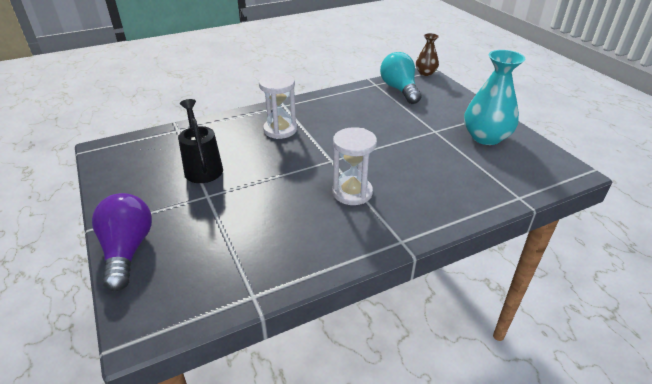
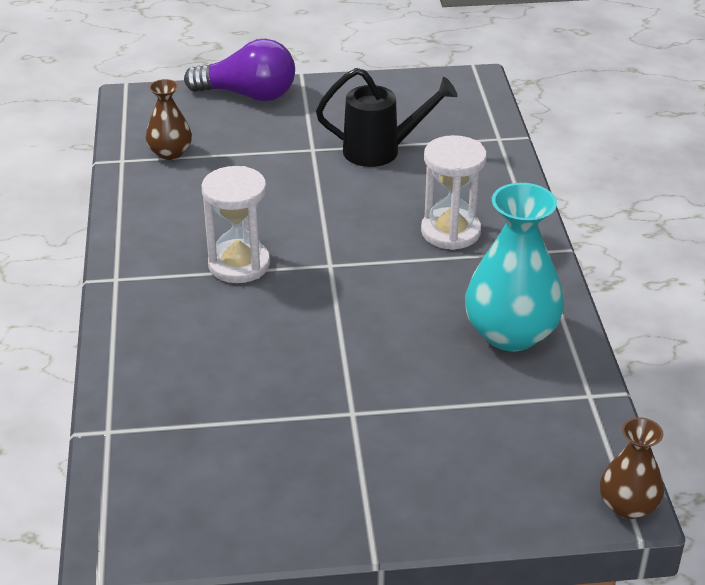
camera: 110 degrees right, 0 degrees up
(232, 269) = (170, 153): none -> brown vase
(399, 89) = (549, 425): turquoise light bulb -> none
(486, 137) = (292, 476): turquoise vase -> turquoise vase (511, 333)

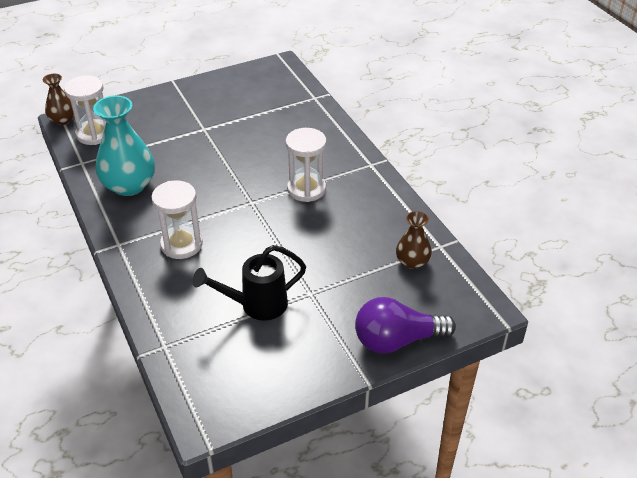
camera: 160 degrees right, 5 degrees up
(563, 452) = (94, 134): none -> white hourglass

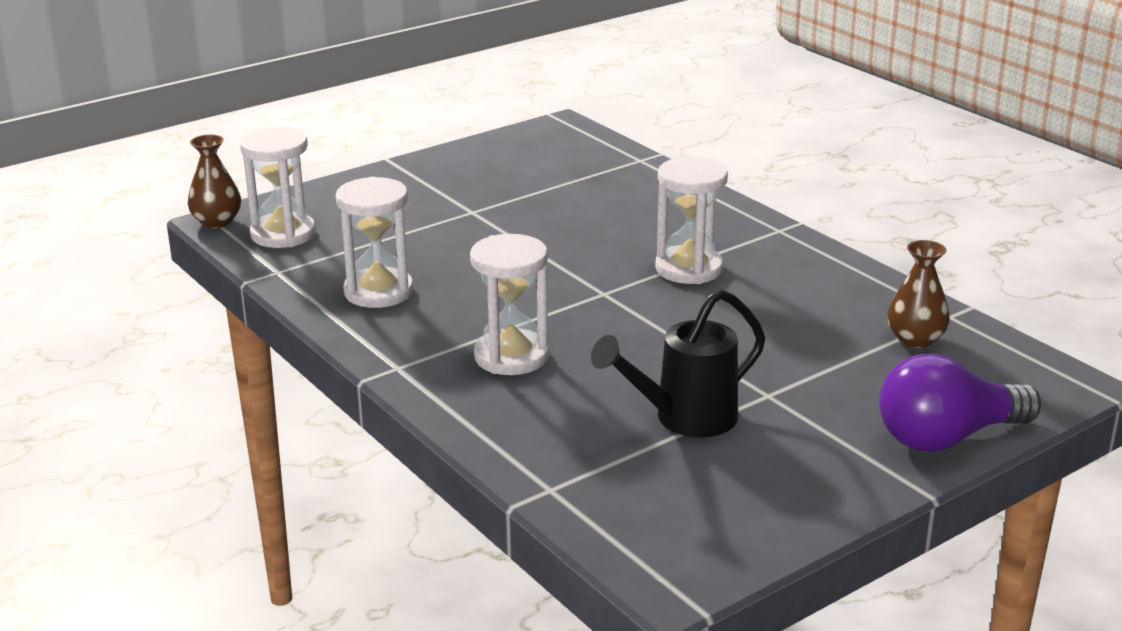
camera: 10 degrees left, 15 degrees down
(129, 185) = (378, 292): turquoise vase -> white hourglass

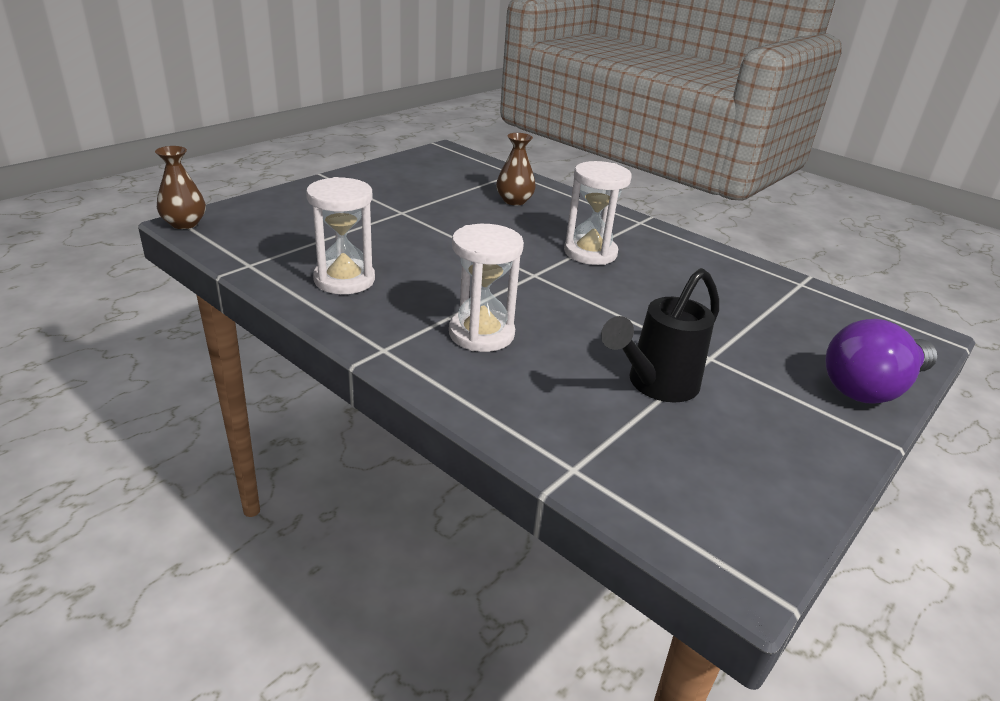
camera: 15 degrees left, 5 degrees up
(283, 234) = (246, 233): white hourglass -> none
(915, 339) = (789, 303): brown vase -> brown vase (514, 201)

